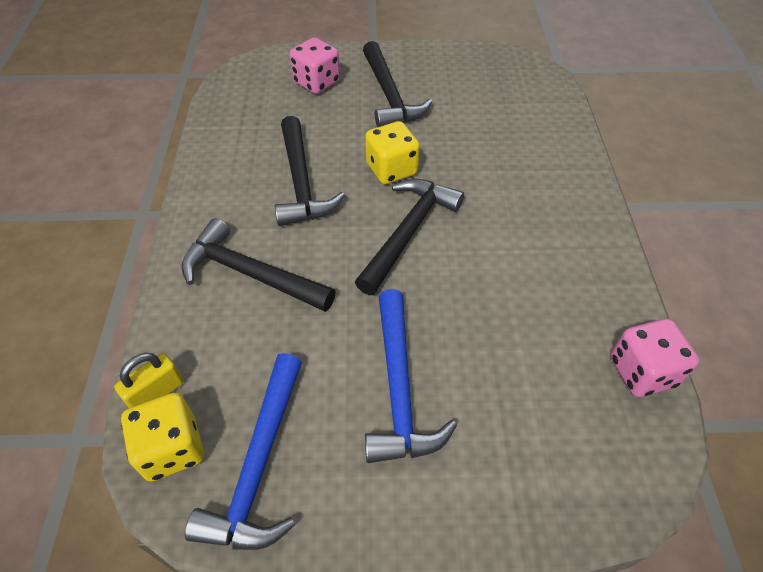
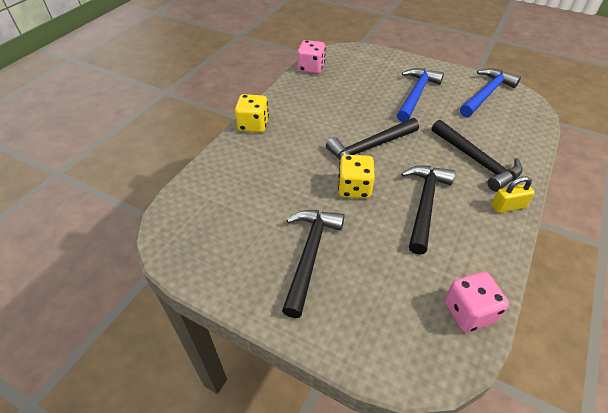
camera: 150 degrees left, 5 degrees down
(156, 393) = (534, 128): yellow padlock -> yellow padlock (508, 206)
(172, 449) = (525, 109): yellow dice -> yellow dice (253, 125)
(317, 82) = (368, 304): pink dice -> pink dice (468, 312)

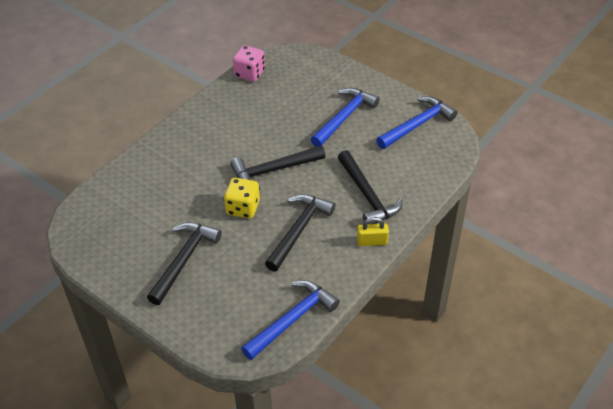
camera: 10 degrees right, 0 degrees up
(253, 125) = (172, 133): yellow dice -> none
(468, 312) = (292, 319): pink dice -> blue hammer

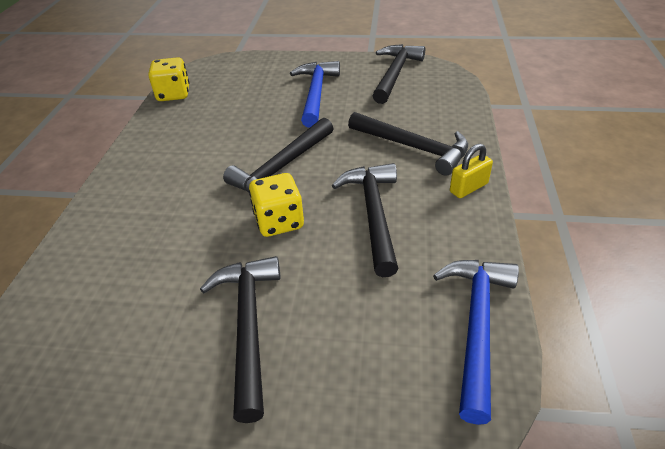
camera: 30 degrees left, 5 degrees down
(249, 73) = (173, 94): pink dice -> yellow dice
(417, 125) = (395, 74): blue hammer -> black hammer

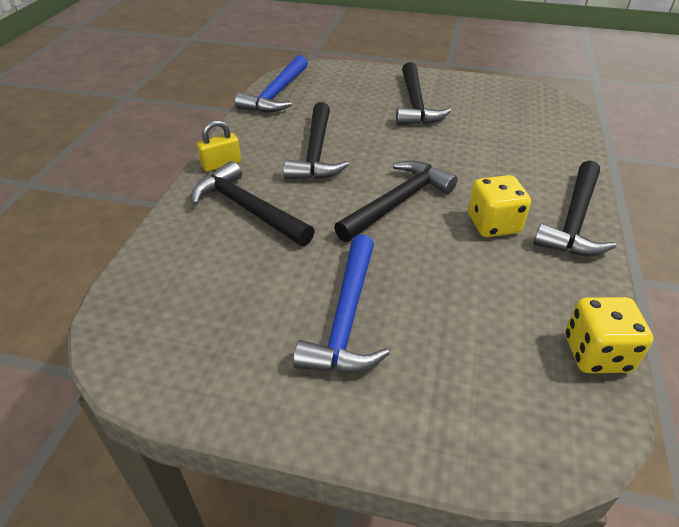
camera: 175 degrees left, 0 degrees up
(279, 221) = (398, 155): yellow dice -> yellow dice (493, 224)
(395, 74) = (199, 349): black hammer -> black hammer (574, 220)

